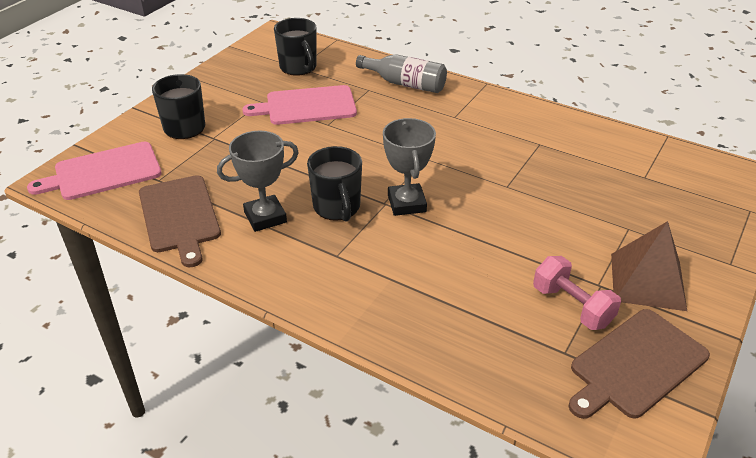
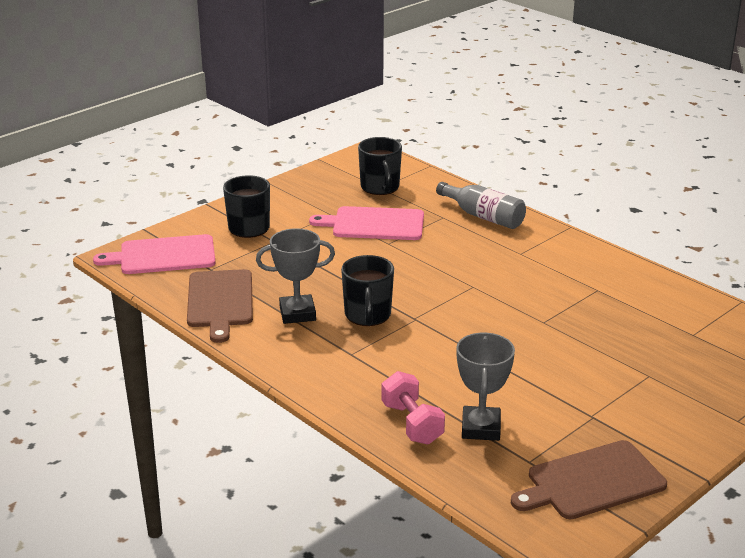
camera: 15 degrees right, 10 degrees down
(407, 203) = (436, 322): grey trophy -> grey trophy (481, 428)
(572, 306) = (555, 428): pink dumbbell -> pink dumbbell (412, 423)
(647, 281) = (642, 421): brown pyramid -> none

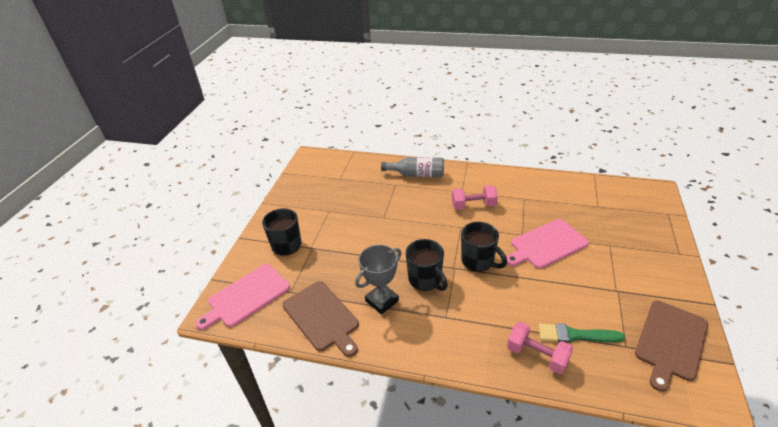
camera: 30 degrees left, 10 degrees up
(374, 224) = (362, 207): pink cutting board -> pink cutting board (546, 244)
(380, 188) = (340, 179): black mug -> black mug (478, 261)
(481, 428) = (575, 335): grey trophy -> green brush
(517, 272) = (473, 205): none -> pink dumbbell

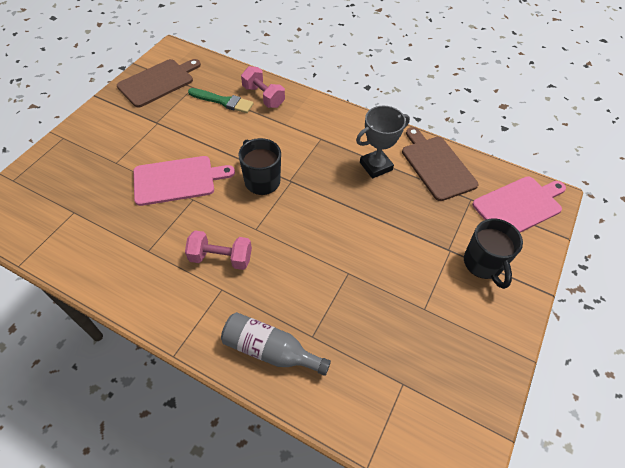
camera: 170 degrees left, 15 degrees up
(425, 280) = (325, 175): black mug -> none

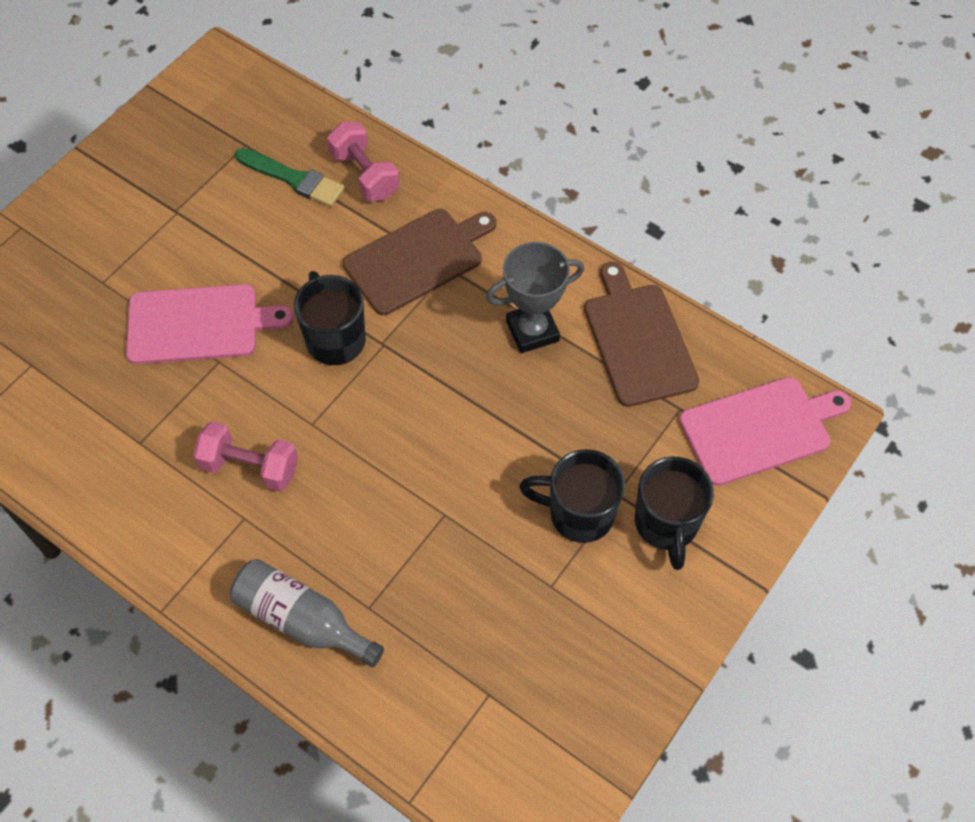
camera: 10 degrees right, 5 degrees up
(158, 82) = (186, 129): brown cutting board -> brown cutting board (417, 259)
(429, 264) = (579, 514): none -> black mug

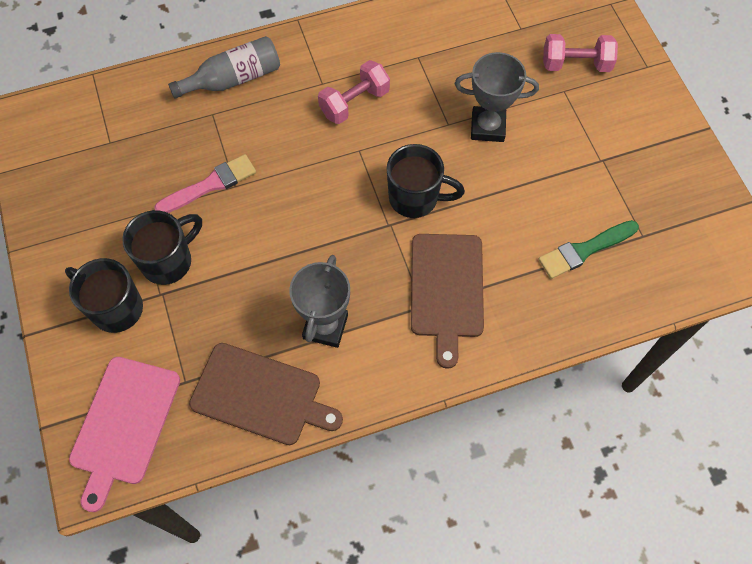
camera: 125 degrees right, 5 degrees up
(198, 324) = (487, 127): pink cutting board -> grey trophy
(365, 175) = (556, 301): pink dumbbell -> pink dumbbell (575, 64)
(461, 540) = (210, 185): none -> pink brush

